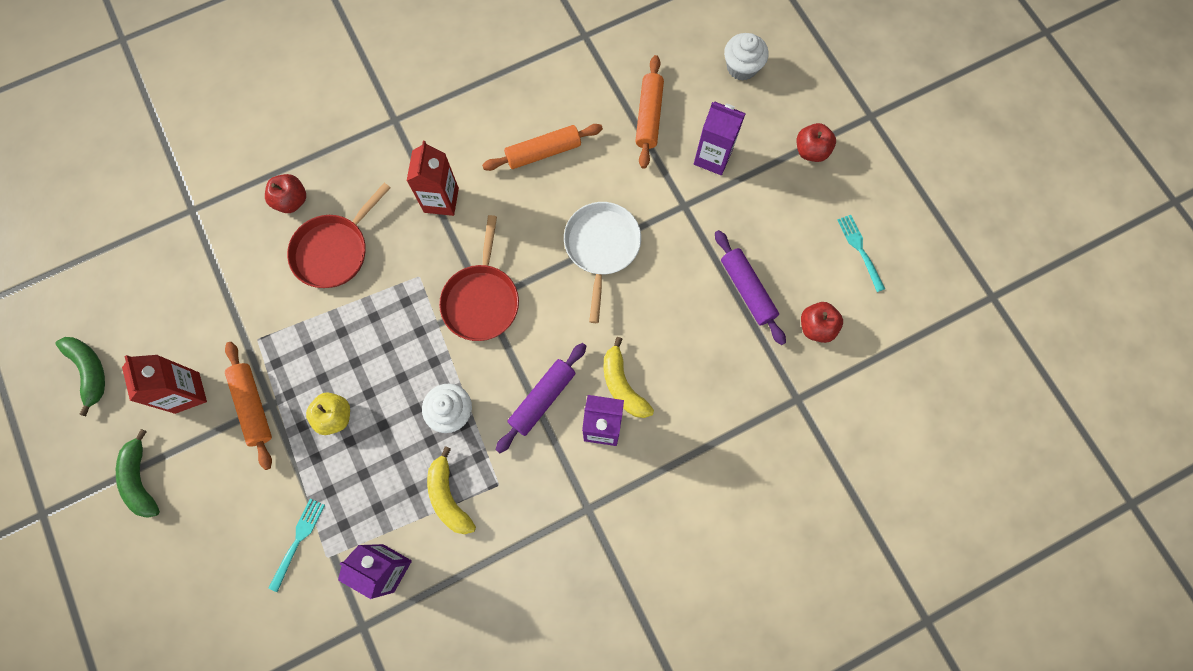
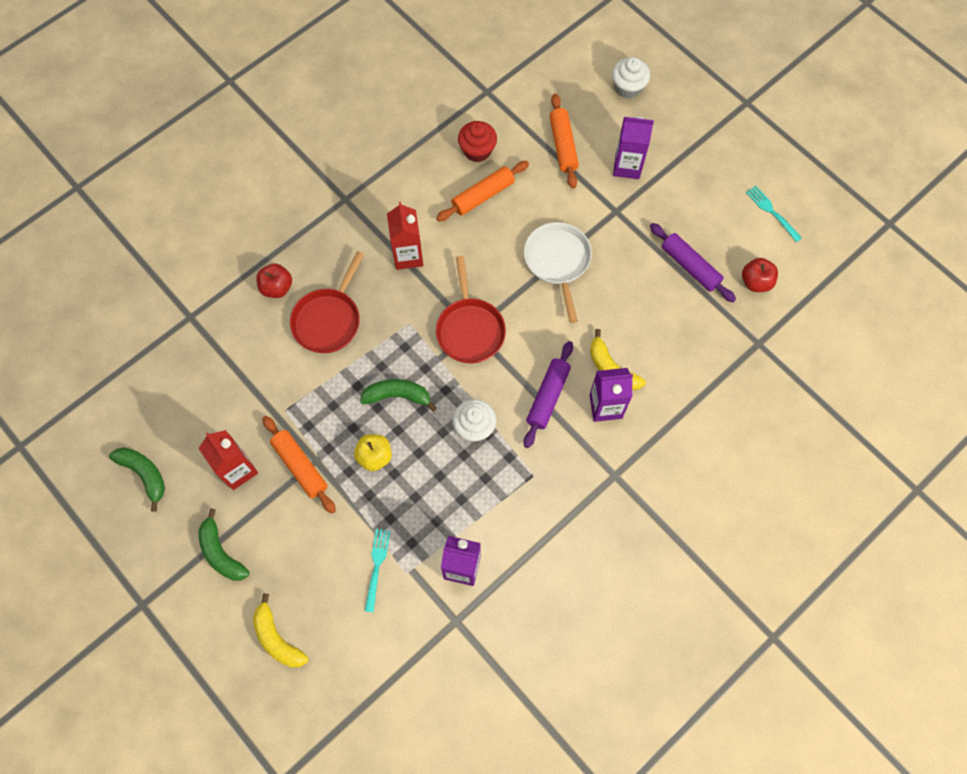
camera: 15 degrees left, 5 degrees down
(380, 355) = (397, 396): none -> green banana
(448, 497) = (494, 496): yellow banana -> yellow banana (277, 638)
(553, 100) = (477, 150): none -> red cupcake
(811, 151) = (706, 142): red apple -> none

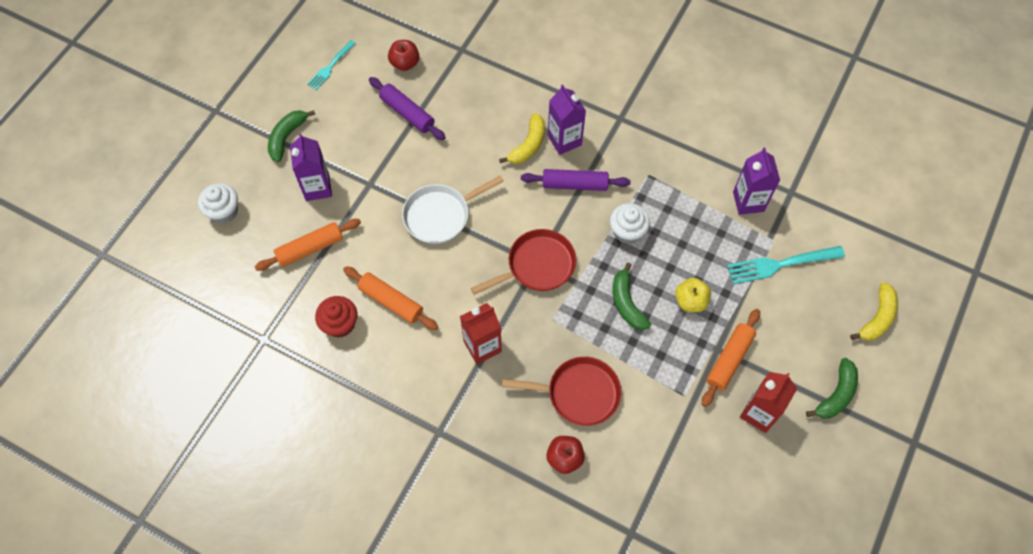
camera: 110 degrees left, 5 degrees down
(144, 474) = (805, 499): green banana -> green banana (287, 137)
(377, 566) = (780, 264): turquoise fork -> turquoise fork, size x1.61
(690, 266) = (407, 113): purple rolling pin -> purple rolling pin turned 75 degrees counterclockwise

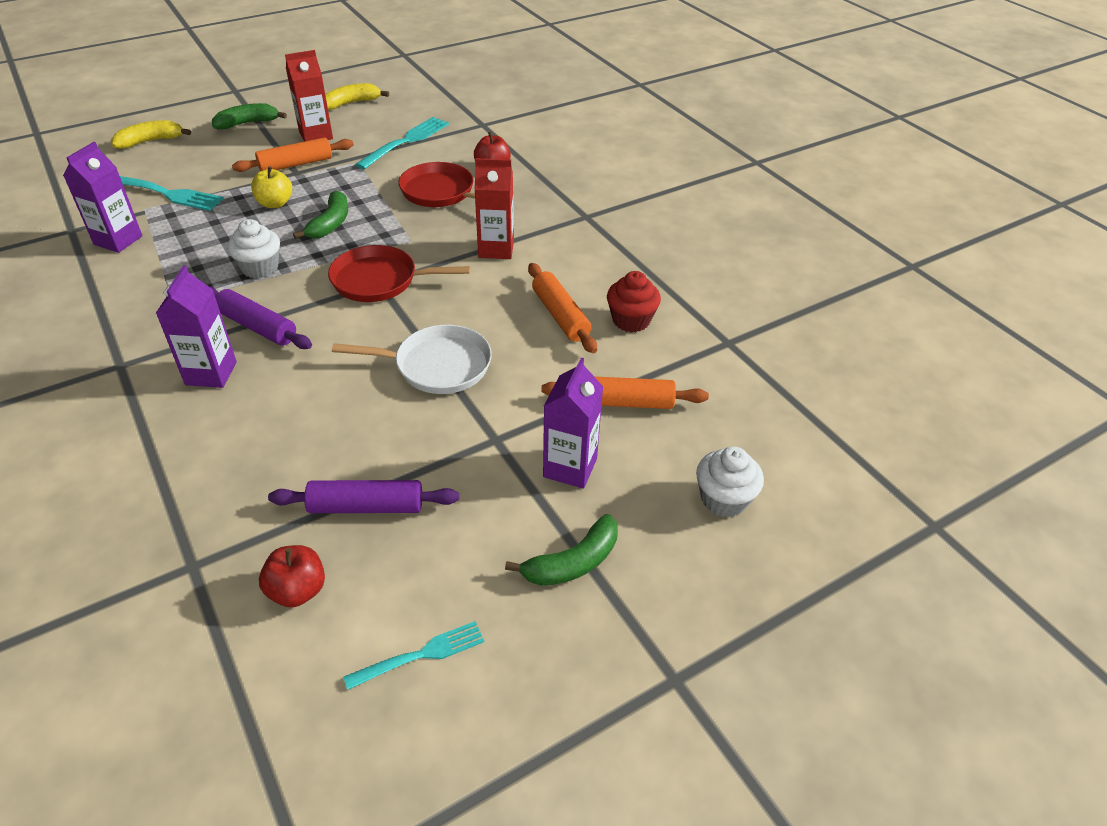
camera: 150 degrees left, 20 degrees down
(407, 113) = (366, 507): purple rolling pin -> purple rolling pin turned 75 degrees counterclockwise
(528, 145) = (257, 388): yellow banana -> yellow banana (351, 103)
(674, 454) = (406, 142): none -> turquoise fork

